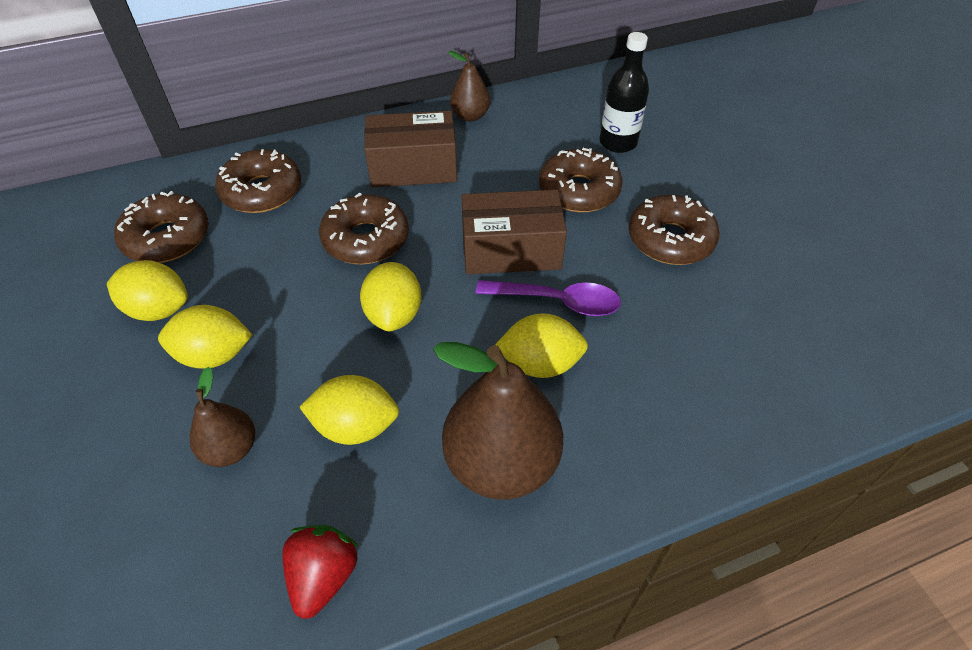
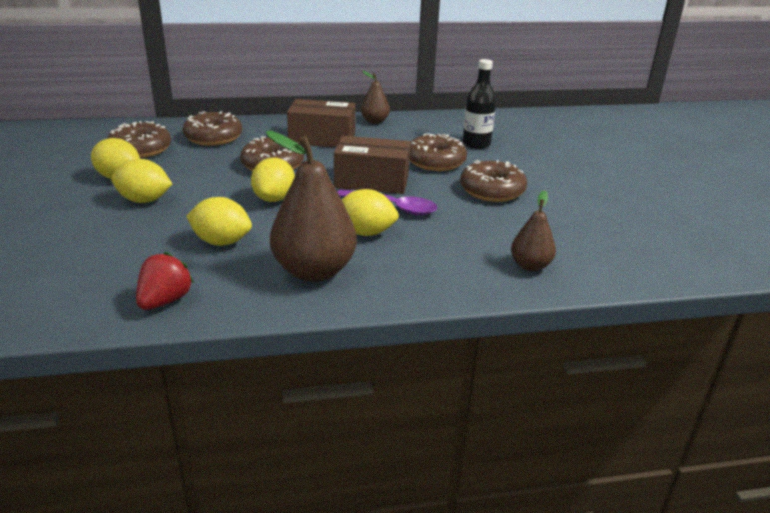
camera: 10 degrees right, 20 degrees down
(231, 449) = (133, 240): brown pear -> brown pear (530, 266)

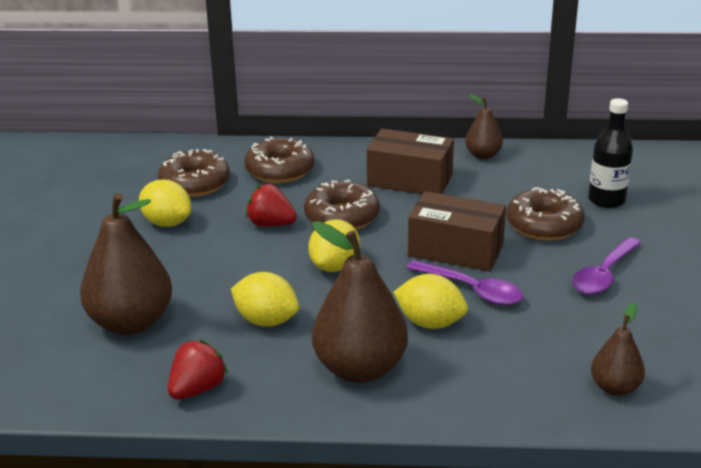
camera: 15 degrees right, 0 degrees up
(92, 253) = (131, 323): none -> brown pear
(144, 200) = (191, 257): yellow lemon -> none
(212, 173) = (271, 224): none -> red strawberry
(492, 190) = (603, 275): brown donut -> purple spoon

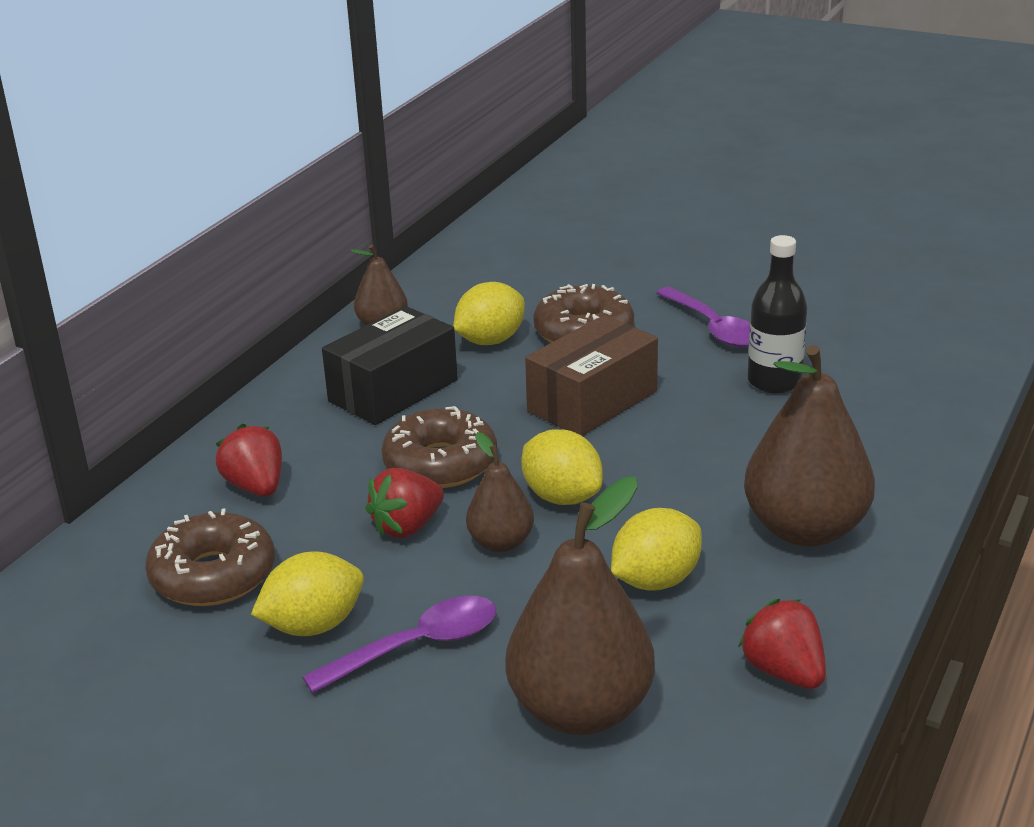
camera: 65 degrees left, 0 degrees up
(280, 170) = (256, 487): brown donut -> red strawberry
(410, 180) = (393, 391): brown box -> black box
(430, 323) = (738, 458): yellow lemon -> yellow lemon (490, 341)
(472, 290) = (688, 413): purple spoon -> purple spoon (417, 646)
(606, 200) = (562, 282): black bottle -> black bottle (774, 382)
(615, 388) = (918, 380): brown pear -> brown pear (501, 543)

